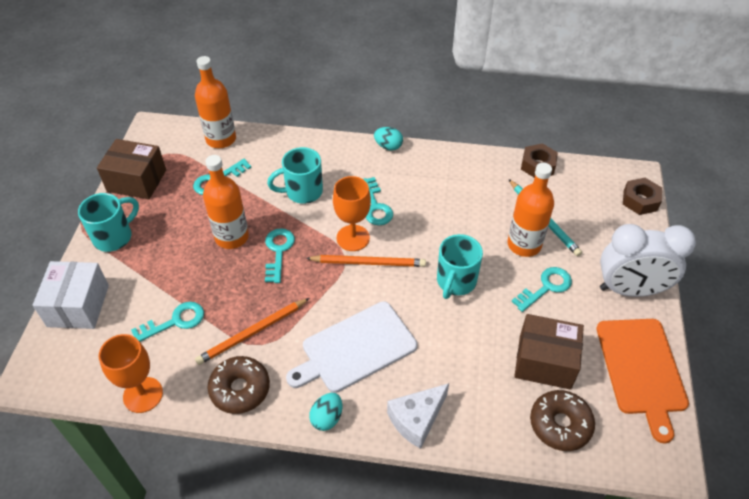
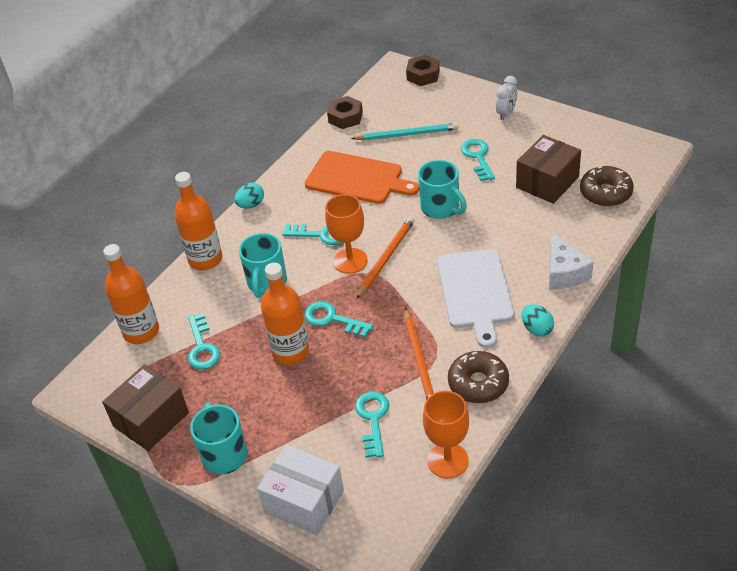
camera: 60 degrees left, 5 degrees down
(524, 244) = (427, 155): orange bottle -> orange bottle (205, 259)
(630, 290) = (506, 113): white clock -> white clock, size x0.48
(641, 369) = (579, 134): orange cutting board -> orange cutting board (357, 178)

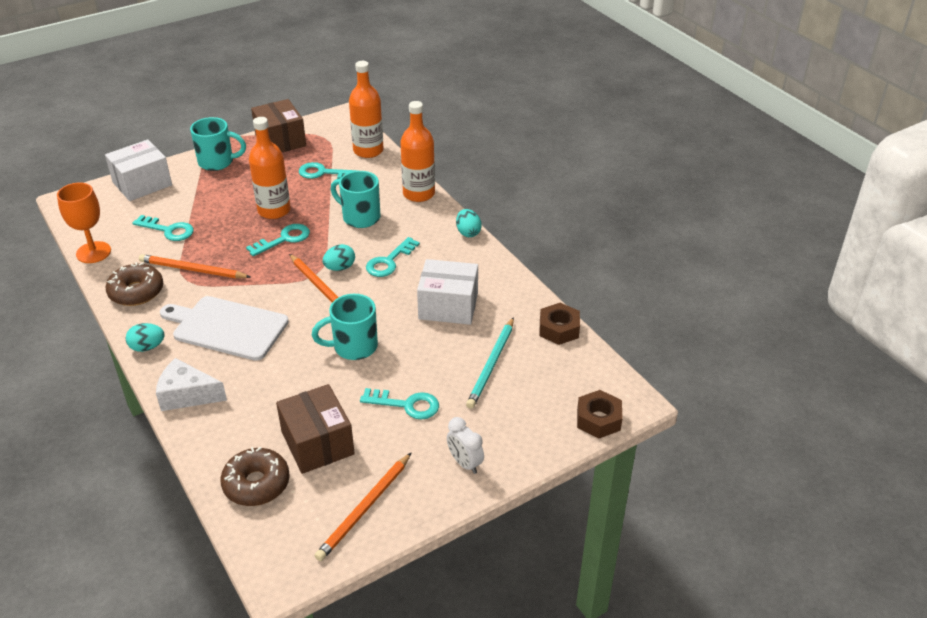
camera: 110 degrees right, 5 degrees down
(350, 261) = (340, 268): orange goblet -> turquoise egg
(357, 178) = (448, 306): orange cutting board -> white box
(579, 138) = (364, 509): none -> orange pencil

